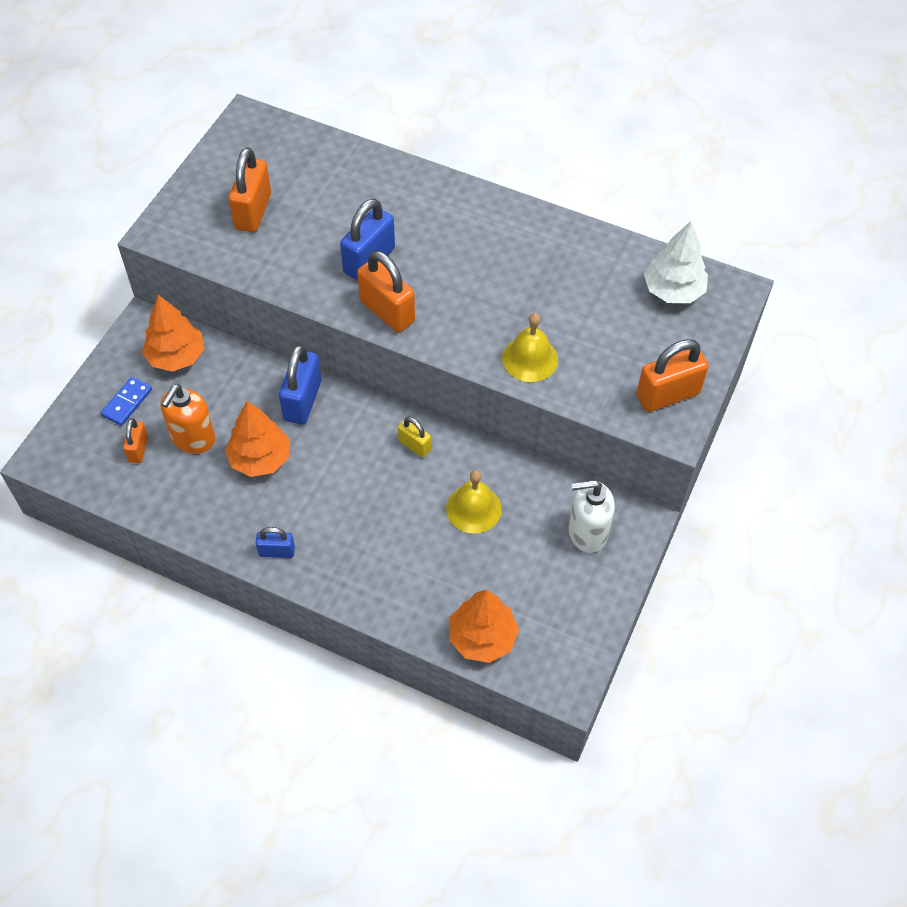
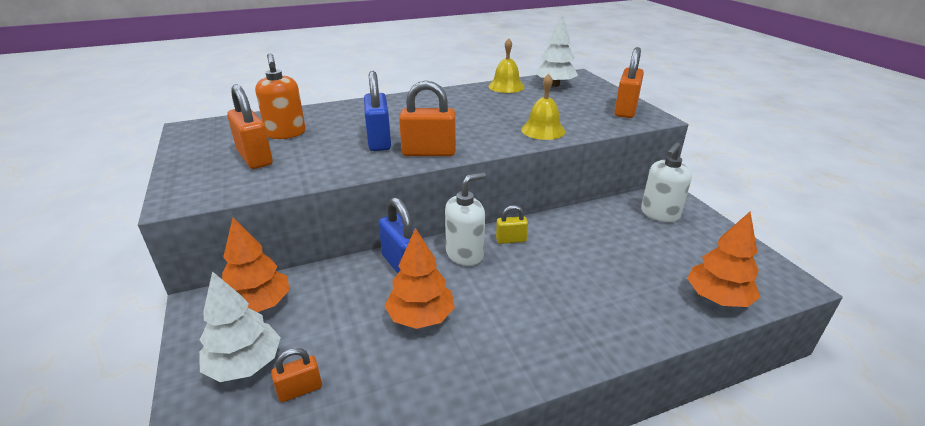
camera: 45 degrees left, 25 degrees down
(127, 402) = (245, 365): blue domino -> white tree
(138, 449) = (300, 390): orange padlock -> orange padlock turned 75 degrees counterclockwise
(193, 438) = (345, 345): orange soap dispenser -> orange soap dispenser (286, 133)
(277, 551) = (524, 363): blue padlock -> none
(359, 429) = (465, 254): none -> white soap dispenser
(473, 508) = (593, 244): yellow bell -> yellow bell (506, 86)

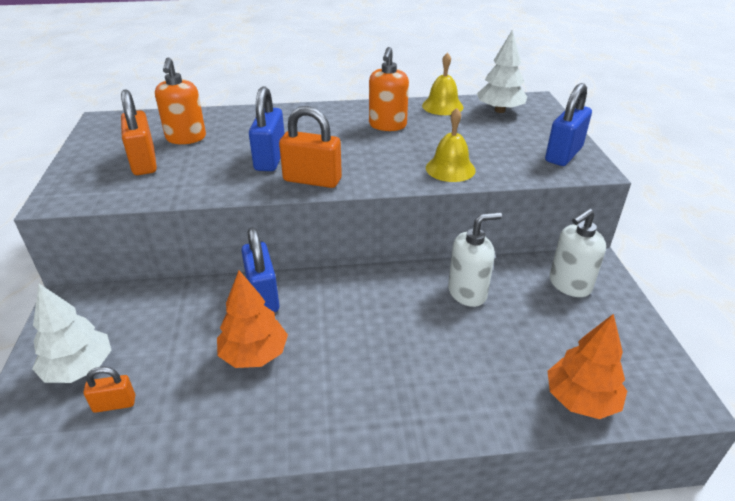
camera: 15 degrees right, 5 degrees up
(259, 305) = (115, 311): orange tree -> none
(465, 254) = (329, 294): white soap dispenser -> white soap dispenser (467, 292)
(469, 104) = (387, 125): none -> orange soap dispenser
(511, 240) = (385, 286): yellow padlock -> none
(625, 110) = (563, 154): orange padlock -> blue padlock

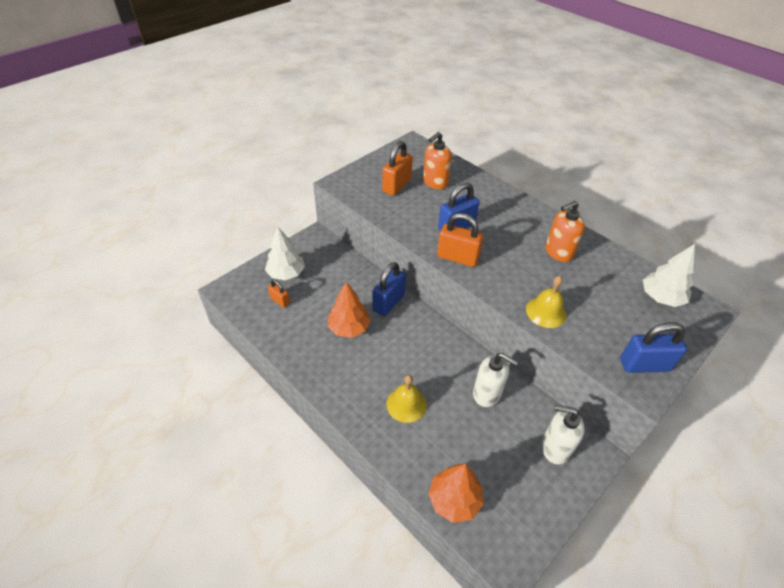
camera: 50 degrees right, 10 degrees up
(312, 180) = (457, 257): orange padlock -> orange padlock turned 45 degrees counterclockwise
(442, 106) = (622, 264): yellow bell -> yellow bell (406, 404)

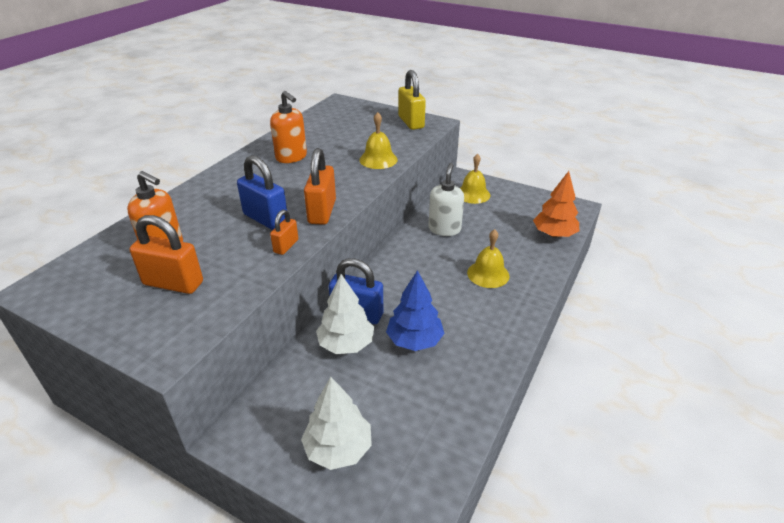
camera: 105 degrees left, 10 degrees down
(280, 301) = (400, 434): orange padlock -> orange padlock (286, 246)
(349, 328) = (414, 340): orange tree -> blue tree
(555, 448) = (473, 194): white soap dispenser -> yellow bell
(644, 365) = (411, 122): blue padlock -> yellow padlock
(661, 298) = (334, 116): white tree -> white tree (346, 344)

